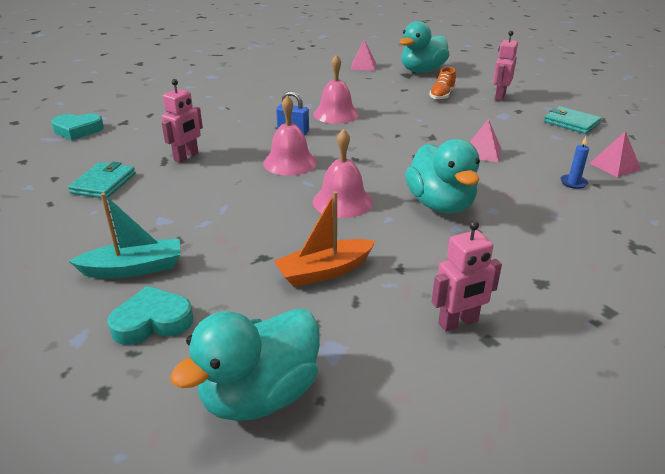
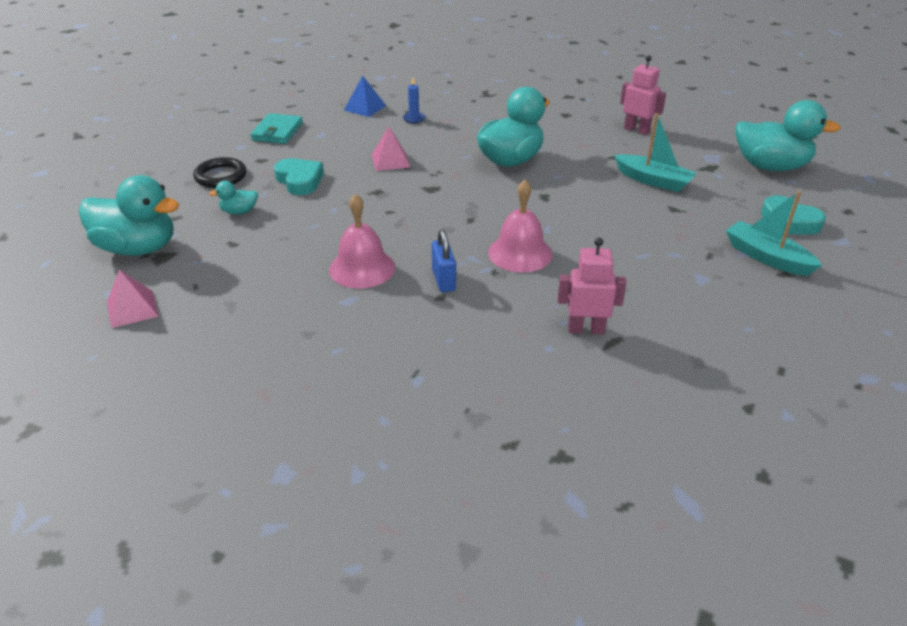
camera: 120 degrees left, 5 degrees up
(78, 130) = (636, 492): turquoise heart -> turquoise heart (299, 180)
(104, 183) = (705, 357): turquoise wallet -> none
(324, 271) = (653, 180): orange boat -> turquoise boat
(342, 201) = (557, 201): pink bell -> none
(442, 95) = (239, 212): orange shoe -> turquoise duck
(499, 97) = (221, 176): pink robot -> black ring
(614, 166) = (365, 107): pink pyramid -> blue pyramid

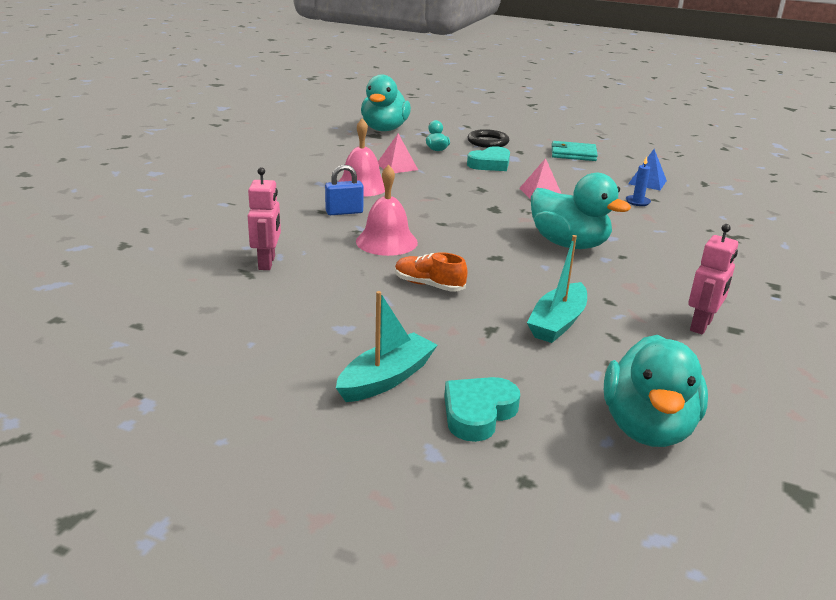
camera: 85 degrees right, 10 degrees down
(132, 309) = (317, 133): pink pyramid -> pink pyramid (397, 166)
(608, 233) = (429, 285): none -> orange shoe

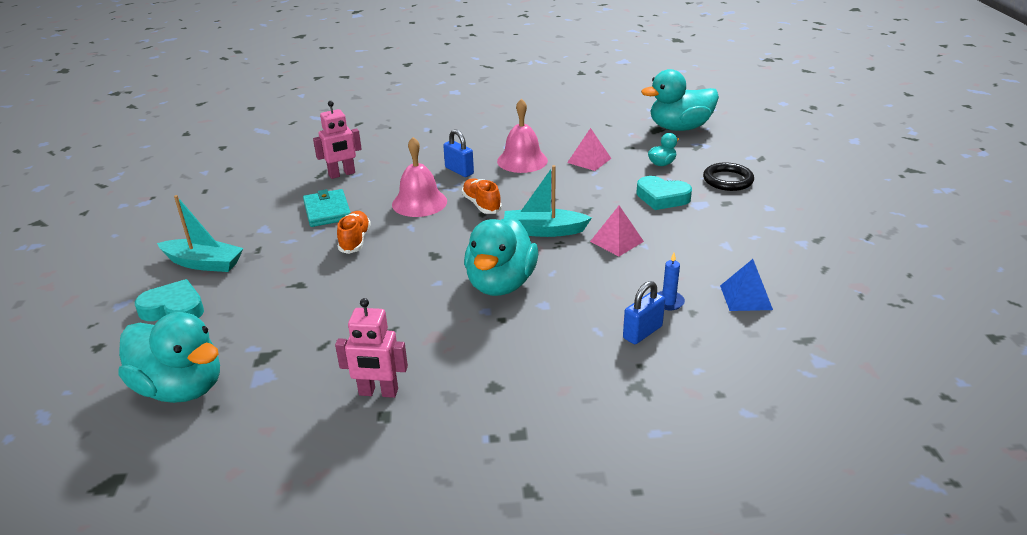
camera: 65 degrees right, 5 degrees up
(424, 219) = (481, 204): none -> orange shoe
(557, 323) = (330, 312): turquoise boat -> turquoise boat (543, 231)
(573, 154) = (770, 233): turquoise wallet -> turquoise wallet (327, 211)
(647, 427) = (181, 388): turquoise duck -> turquoise duck turned 135 degrees counterclockwise
(670, 218) = (642, 332): none -> blue padlock

